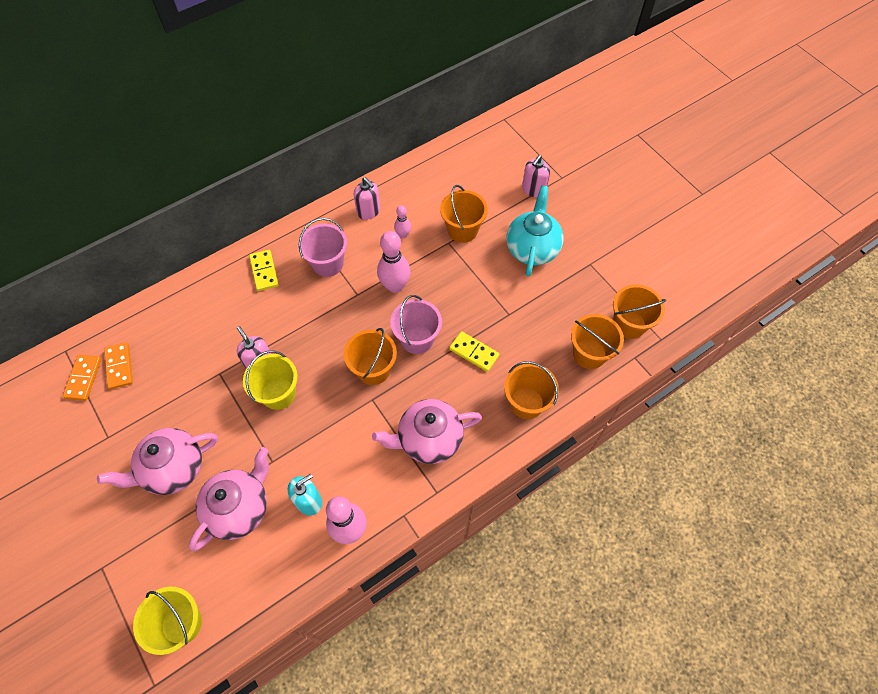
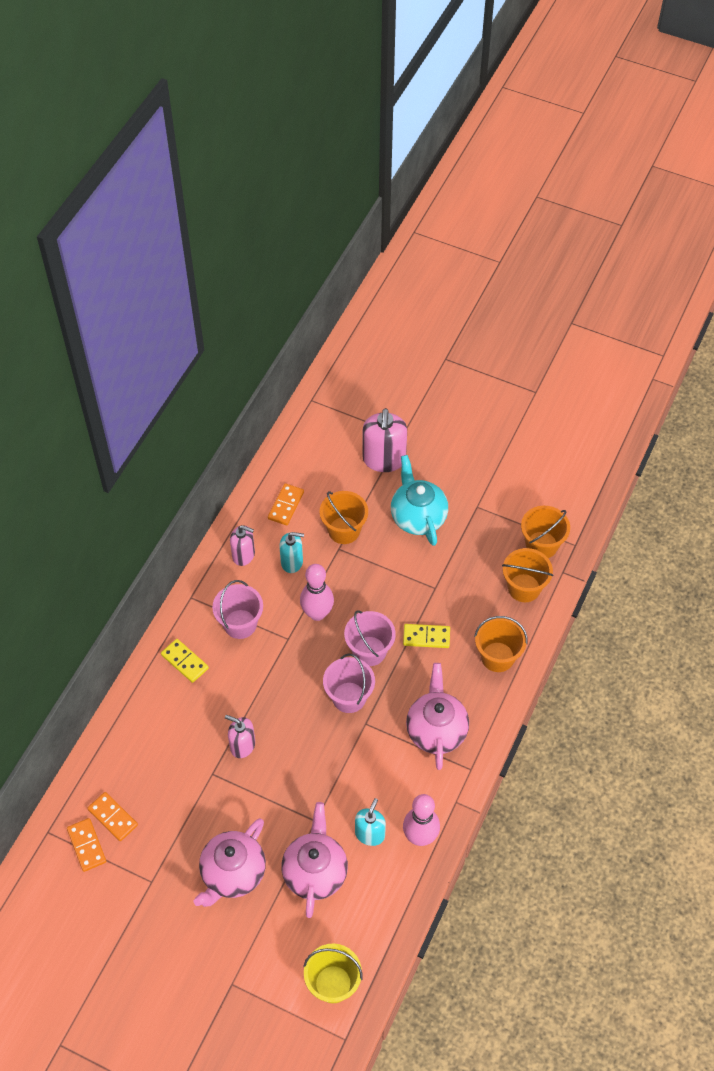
camera: 30 degrees left, 5 degrees down
(278, 393) = (279, 762): yellow bucket -> none
(373, 369) = (349, 697): orange bucket -> pink bucket
(403, 235) = (292, 562): pink bowling pin -> turquoise soap dispenser
(428, 189) = (286, 505): none -> orange domino
(429, 439) = (436, 730): pink teapot -> pink teapot turned 135 degrees clockwise
(533, 189) = (384, 459): pink soap dispenser -> pink soap dispenser, size x1.63

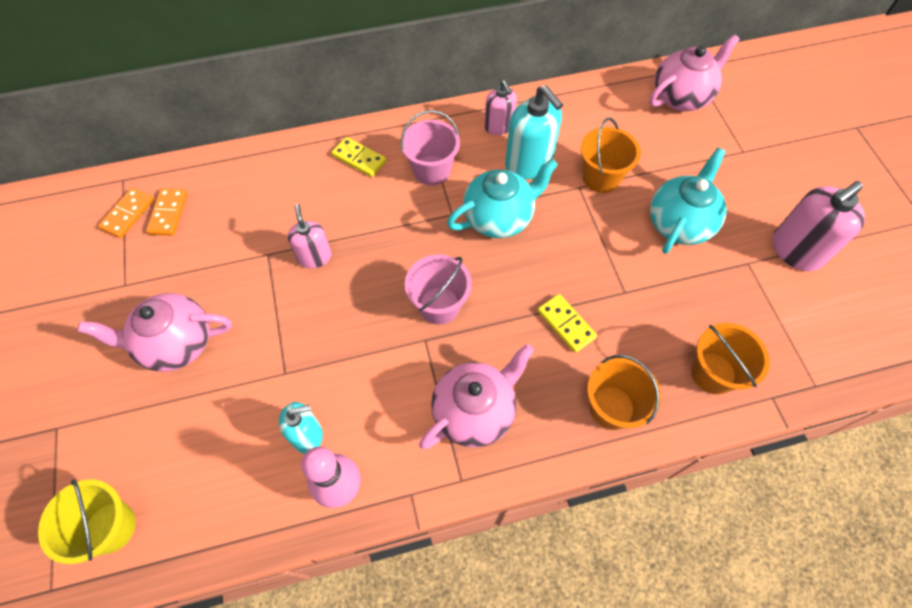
camera: 50 degrees right, 5 degrees up
(185, 661) = (359, 158): yellow domino -> yellow domino turned 60 degrees counterclockwise
(286, 505) = (576, 121): orange domino -> none
(292, 562) = (529, 163): turquoise soap dispenser -> turquoise soap dispenser, size x1.63
(315, 872) = (228, 414): pink teapot -> pink teapot (681, 97)
(317, 613) = (499, 218): pink bowling pin -> turquoise teapot
(369, 651) = (503, 286): pink bucket -> none
(384, 459) = (703, 156): pink soap dispenser -> pink soap dispenser (796, 251)
(541, 545) = (777, 353): orange bucket -> none

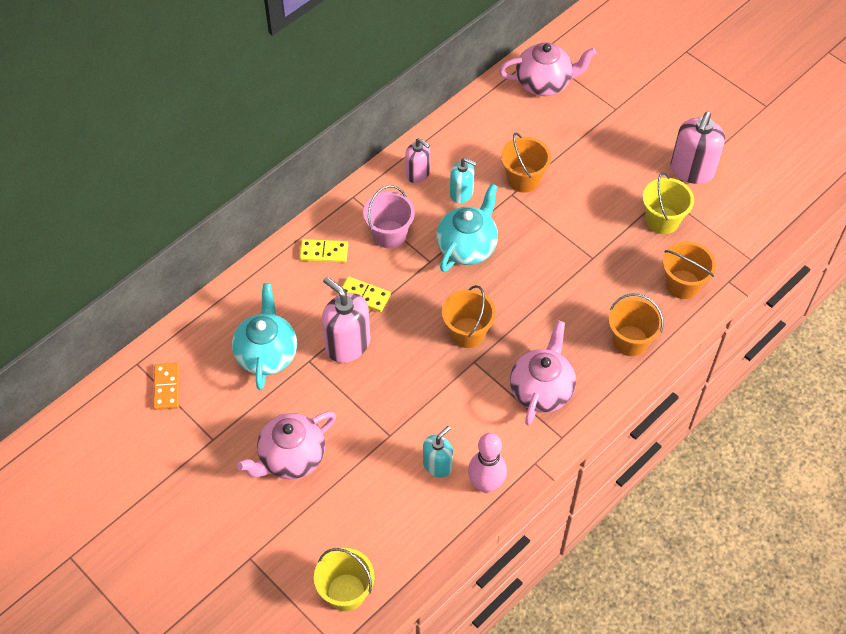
camera: 30 degrees left, 5 degrees down
(168, 213) = (201, 370): orange domino -> none
(314, 257) = (347, 344): pink soap dispenser -> pink soap dispenser, size x1.63
(439, 305) = (467, 333): pink bucket -> orange bucket
(529, 163) = (461, 193): turquoise soap dispenser -> turquoise soap dispenser, size x0.61
(566, 324) = (566, 301): yellow domino -> yellow domino (364, 296)
(679, 223) = (601, 188): turquoise teapot -> turquoise teapot (267, 354)
(681, 97) = (544, 83): pink teapot -> pink teapot turned 60 degrees clockwise
(729, 289) = (662, 220): none -> yellow bucket

